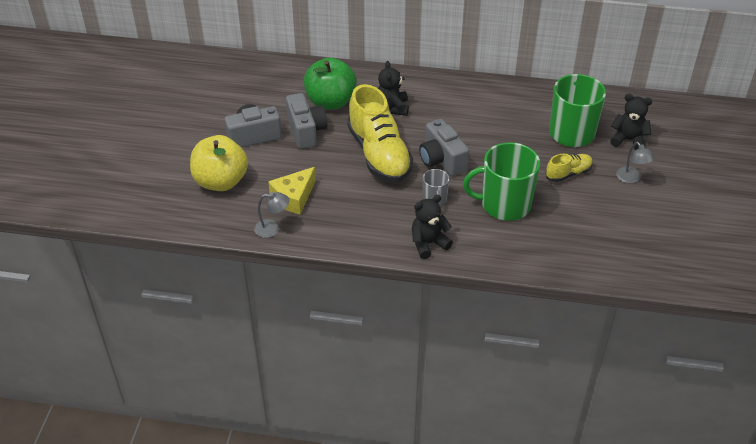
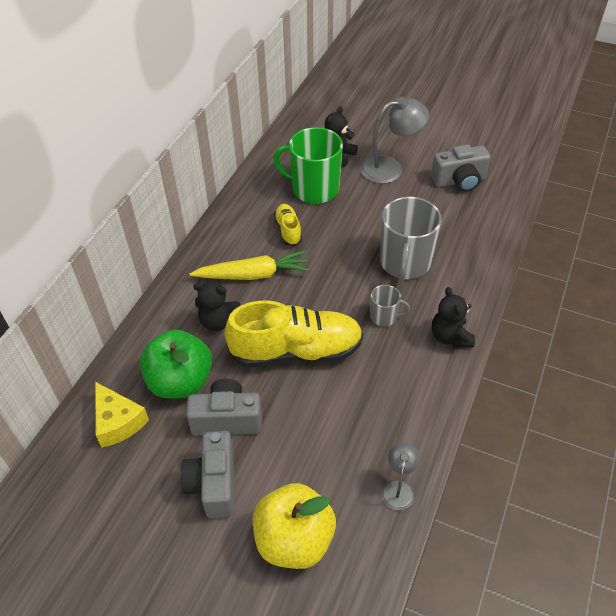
camera: 75 degrees left, 5 degrees up
(294, 197) = (348, 454): yellow cheese -> yellow cheese (118, 421)
(441, 160) = (323, 297): grey camera -> grey camera (459, 181)
(448, 116) = (253, 275): none -> yellow carrot
(504, 204) = (405, 263): green mug -> grey mug
(568, 173) = (372, 206): yellow shoe -> yellow shoe (288, 230)
(631, 178) = (390, 168): grey lamp -> grey lamp, size x1.83

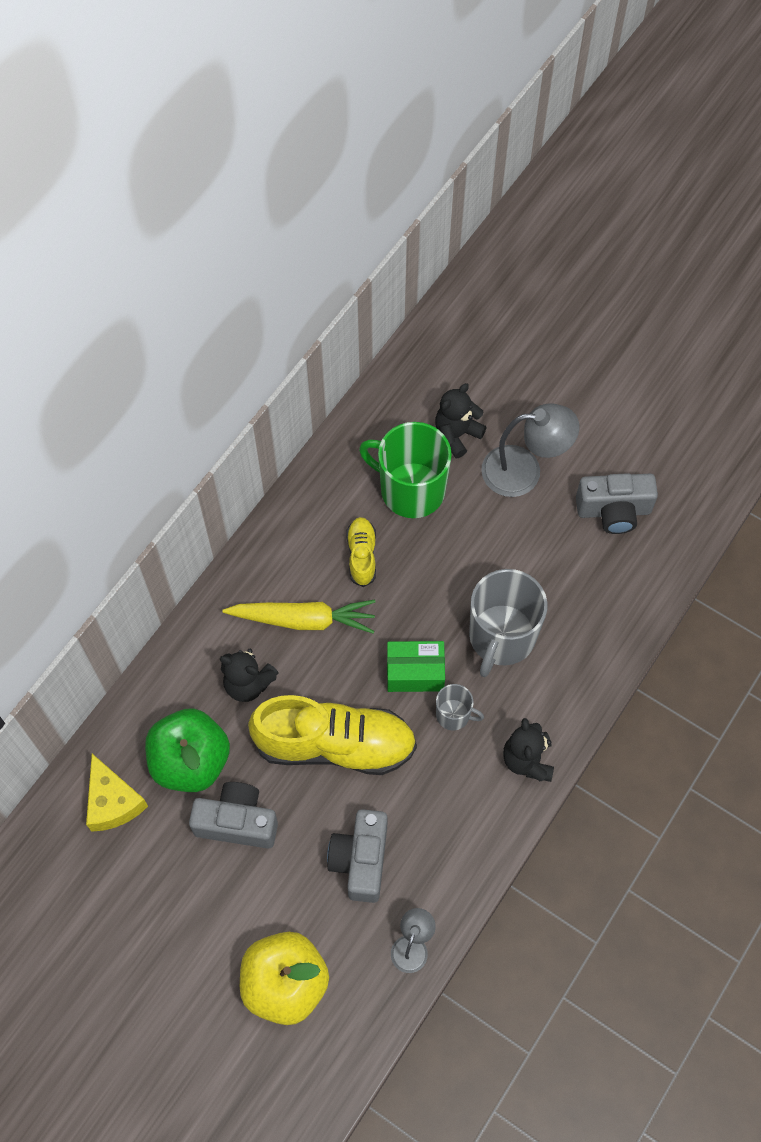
camera: 10 degrees right, 15 degrees up
(214, 483) = (210, 901): grey camera -> grey camera (360, 860)
(346, 294) = (415, 672): none -> green box

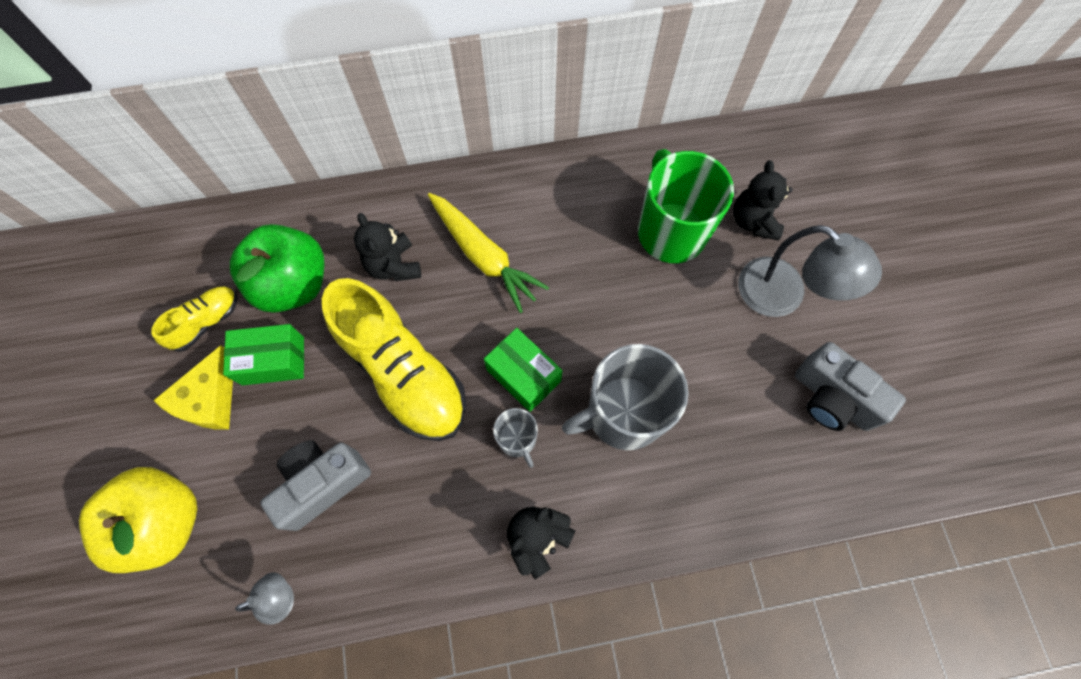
camera: 45 degrees right, 5 degrees up
(113, 801) = (214, 262): yellow cheese -> yellow cheese (210, 399)
(237, 822) = (273, 360): grey camera -> green box
(362, 555) = (579, 247): yellow shoe -> yellow shoe (206, 322)
(457, 435) = (753, 221): black teddy bear -> black teddy bear turned 90 degrees counterclockwise

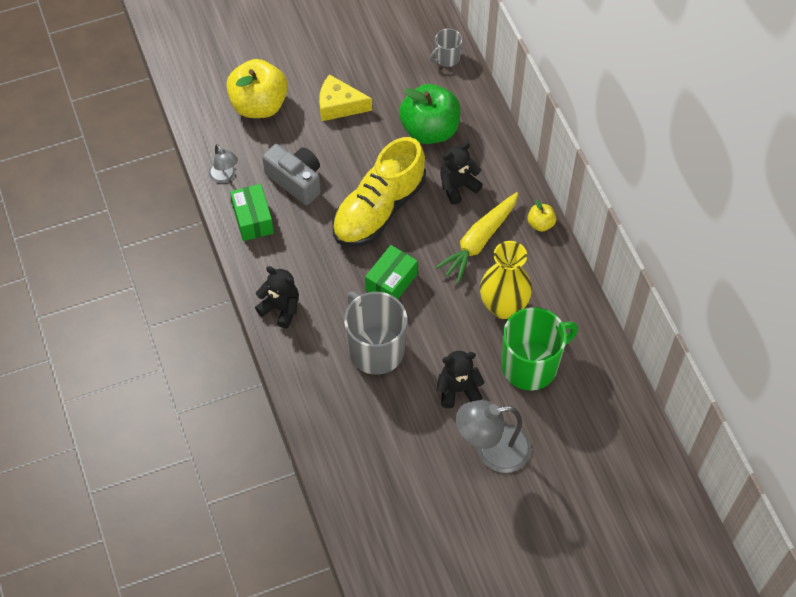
camera: 80 degrees right, 10 degrees down
(206, 322) = (391, 88): yellow shoe -> none
(273, 360) = (372, 133): green box -> green box (253, 219)
(474, 182) = (540, 224): none -> yellow apple
(517, 439) = (344, 286): grey mug -> grey mug (447, 58)
(584, 246) = (503, 306): none -> yellow vase
(753, 221) = (555, 425): black teddy bear -> black teddy bear (458, 390)
(783, 296) = (492, 451): grey lamp -> grey lamp turned 45 degrees clockwise
(832, 398) = (414, 489): grey camera -> none

